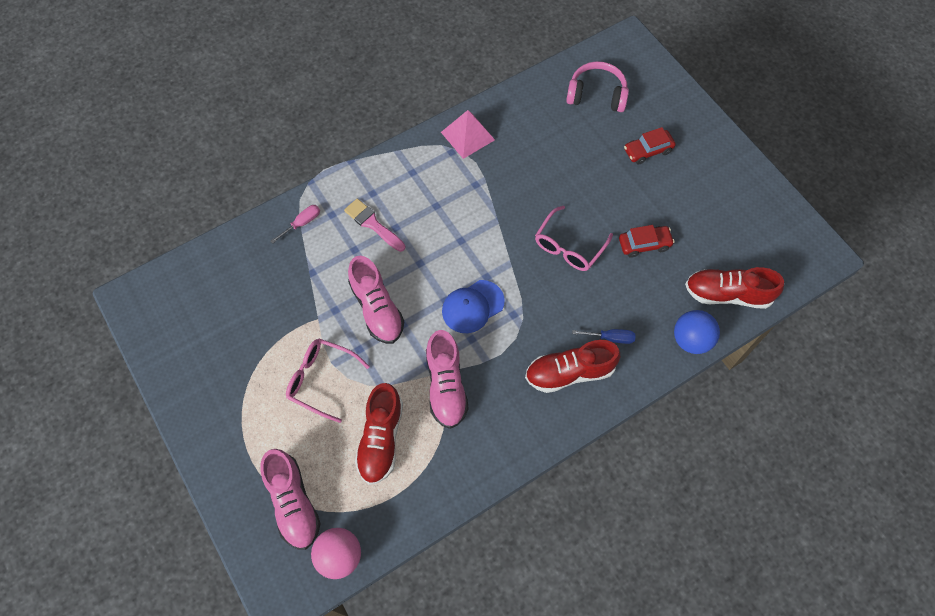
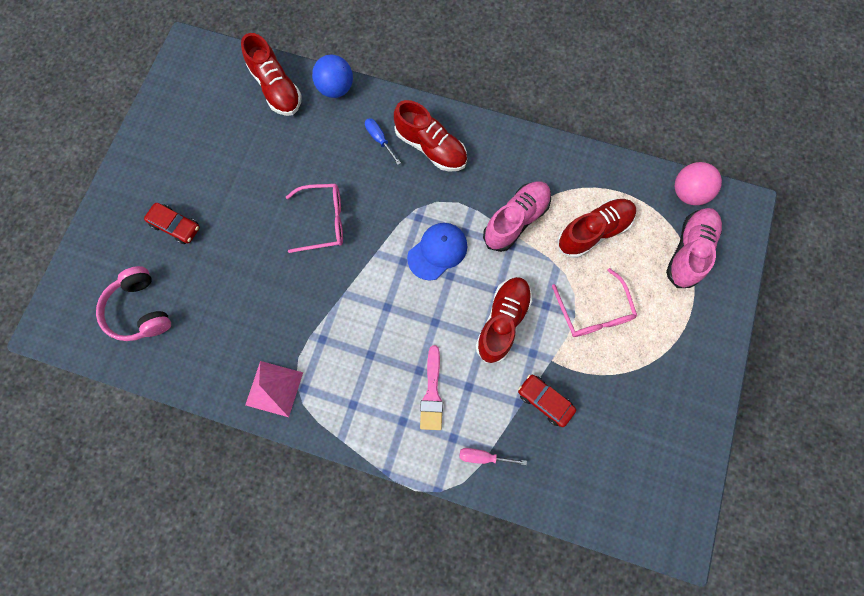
camera: 130 degrees left, 10 degrees up
(377, 308) = (502, 321): pink shoe -> red shoe
(472, 306) = (437, 251): blue cap -> blue cap turned 60 degrees counterclockwise
(644, 244) = (276, 169): red car -> red car (544, 400)

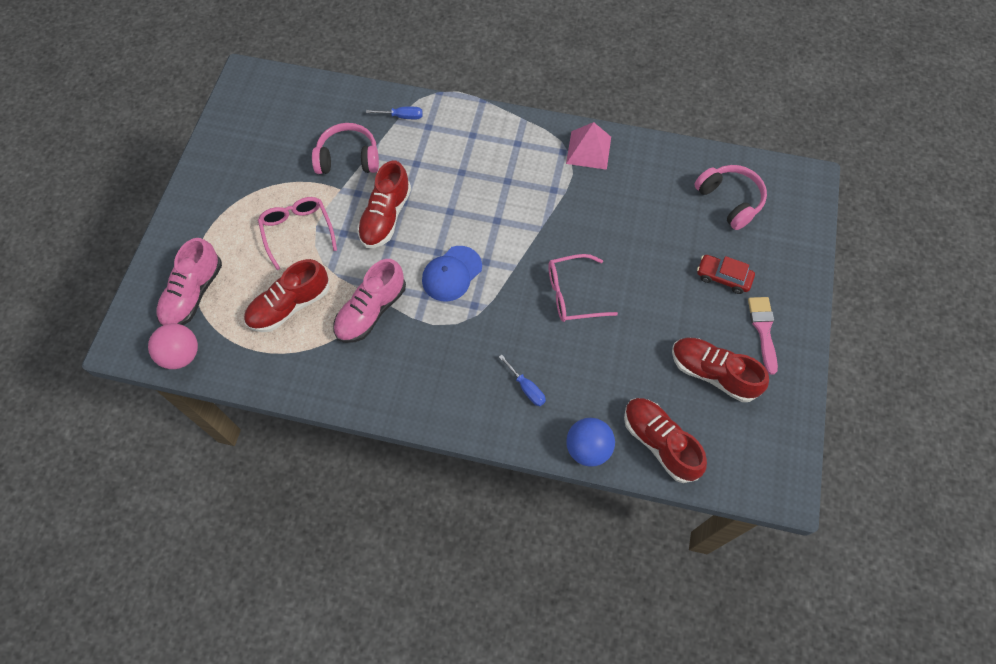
camera: 175 degrees right, 10 degrees down
(431, 147) = (467, 383): red shoe -> red shoe (713, 373)
(432, 393) = (448, 156): pink brush -> pink brush (763, 330)
(483, 456) = (402, 116): pink screwdriver -> blue screwdriver
(544, 400) = (348, 158): red car -> pink headphones

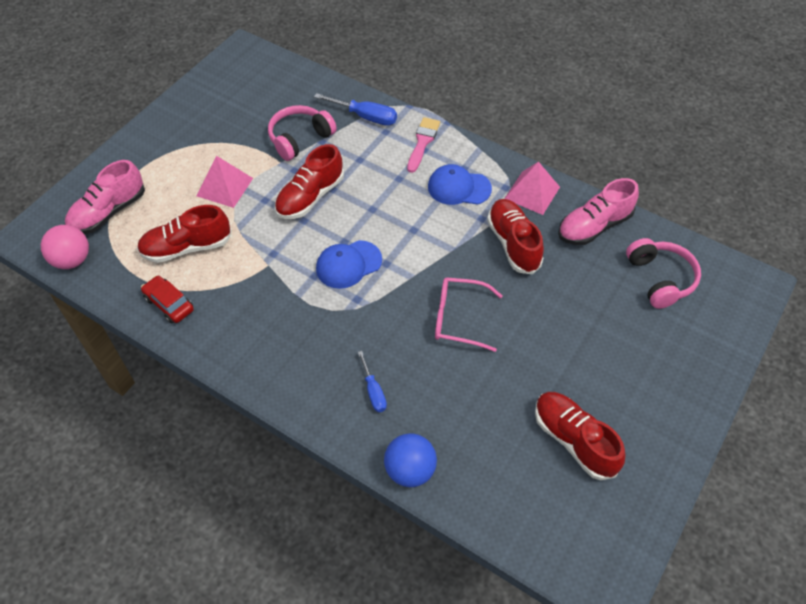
camera: 20 degrees right, 10 degrees down
(297, 231) = (225, 187): pink glasses -> pink pyramid
(348, 158) = (300, 139): pink headphones -> pink headphones turned 60 degrees counterclockwise
(371, 311) = (258, 274): pink shoe -> pink shoe (594, 226)
(402, 116) = (365, 117): blue screwdriver -> blue screwdriver, size x1.58
(520, 165) = (459, 188): none -> blue cap
(659, 442) = (488, 490): red shoe -> red shoe (513, 244)
(723, 277) = (623, 350): red car -> red car (169, 304)
(763, 330) = (647, 415): pink brush -> pink brush (422, 142)

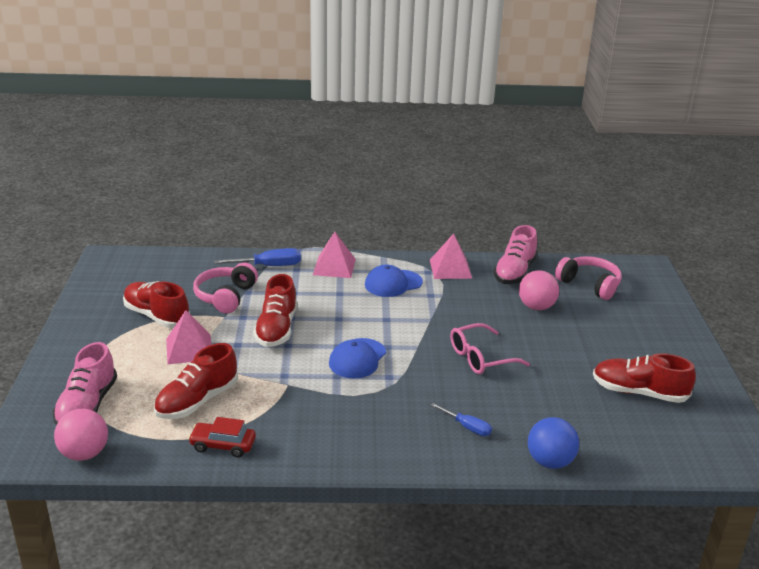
camera: 35 degrees left, 25 degrees down
(422, 142) = (334, 267): pink brush -> pink pyramid
(513, 244) = (470, 301): red shoe -> red shoe (156, 316)
(573, 282) = (536, 307): none -> pink ball

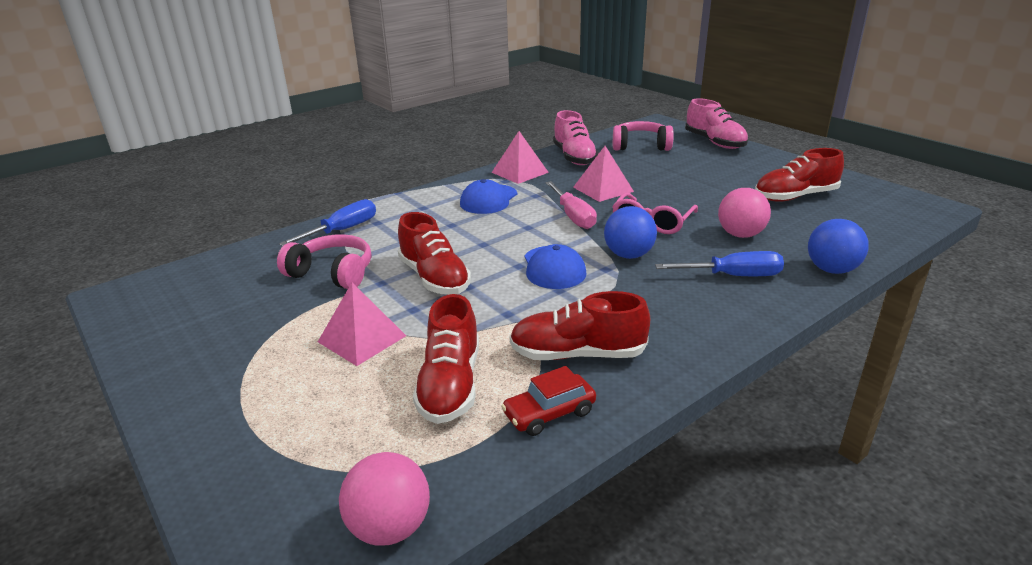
camera: 35 degrees left, 0 degrees up
(87, 406) = (311, 466): pink shoe -> pink shoe (714, 142)
(156, 316) = (272, 325): red shoe -> red shoe (577, 354)
(226, 296) = (332, 273): pink headphones -> pink headphones turned 135 degrees clockwise
(334, 267) = (412, 207): pink pyramid -> pink pyramid (603, 189)
(421, 375) = (628, 255): none -> blue ball
(431, 325) = (573, 216): none -> pink screwdriver
(467, 427) = (732, 276): blue screwdriver -> blue screwdriver, size x1.58
(536, 307) = (630, 172): pink ball -> pink ball (740, 235)

